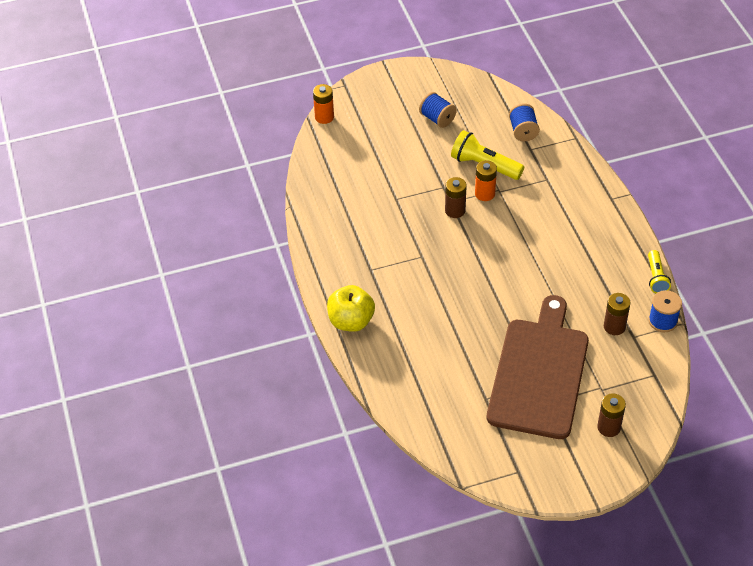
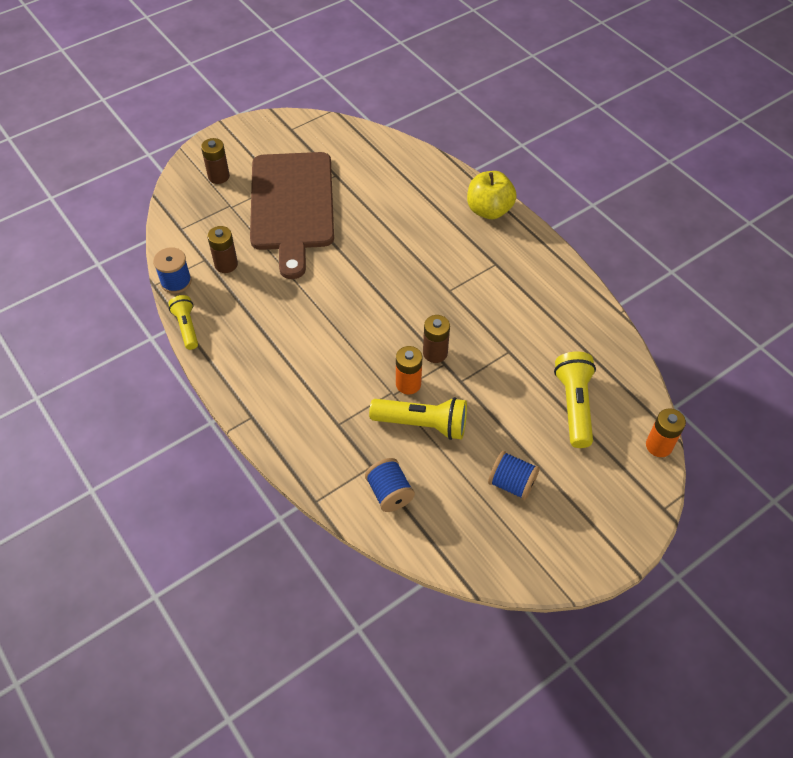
camera: 160 degrees right, 5 degrees up
(368, 153) = (574, 405): none -> yellow flashlight

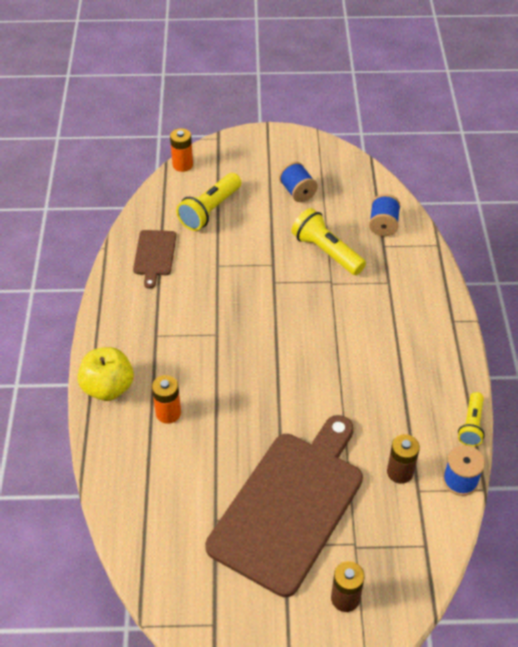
camera: 145 degrees left, 5 degrees down
(408, 384) = (314, 282): orange battery -> orange battery (168, 413)
(435, 353) = (274, 293): brown battery -> none
(572, 329) = (154, 255): none -> brown cutting board

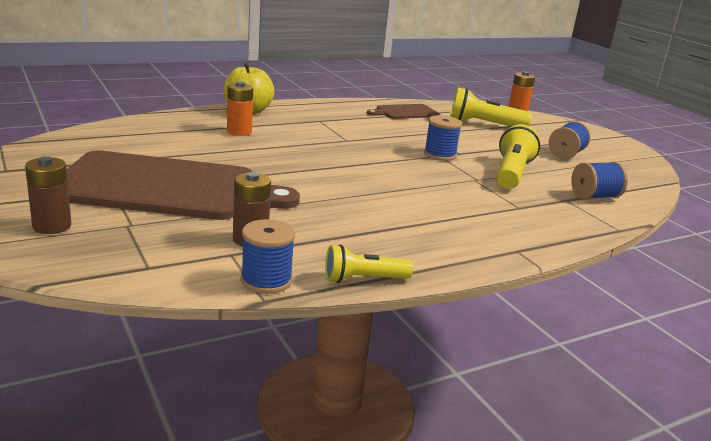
camera: 60 degrees right, 25 degrees down
(273, 281) = (440, 155): none -> blue spool

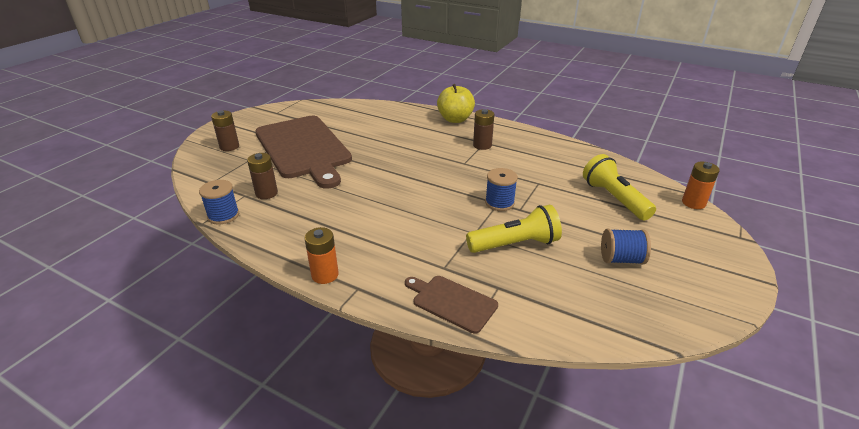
camera: 60 degrees right, 10 degrees up
(239, 131) = (415, 131): orange battery -> orange battery (325, 275)
(324, 123) = (482, 145): none -> brown battery
(363, 279) = (251, 243): yellow flashlight -> none
(405, 112) = (569, 160): brown cutting board -> brown cutting board (452, 302)
(594, 196) = (531, 301): blue spool -> none

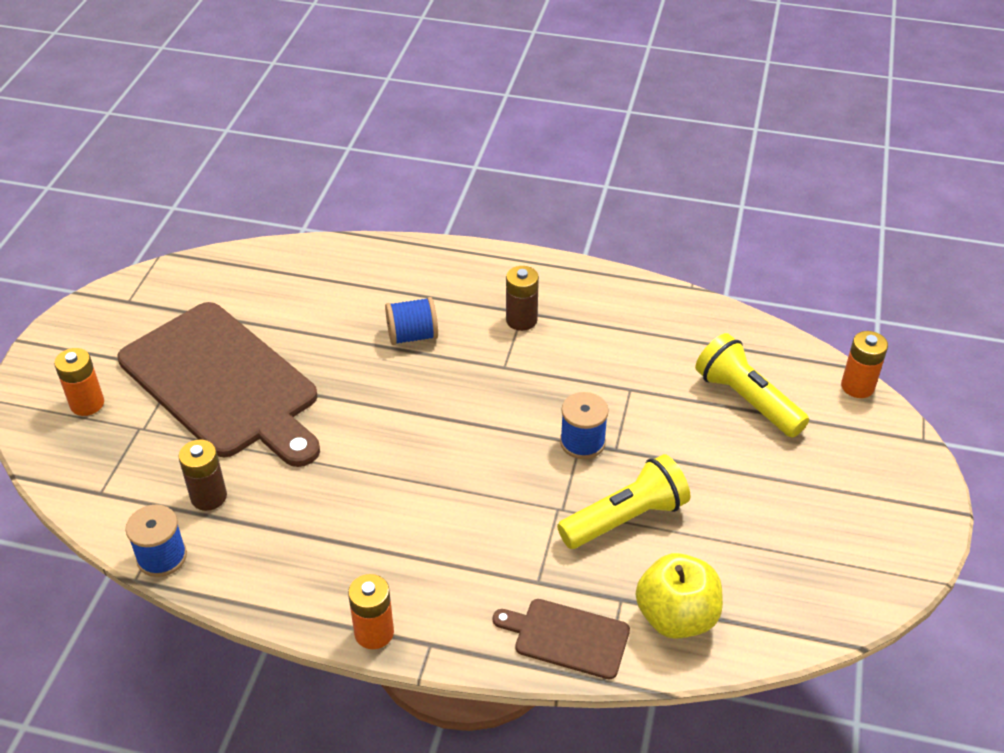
camera: 15 degrees left, 10 degrees up
(229, 147) = (87, 404): brown battery -> orange battery
(455, 119) = (457, 263): yellow apple -> yellow apple (676, 617)
(621, 259) = (773, 514): blue spool -> blue spool (412, 336)

